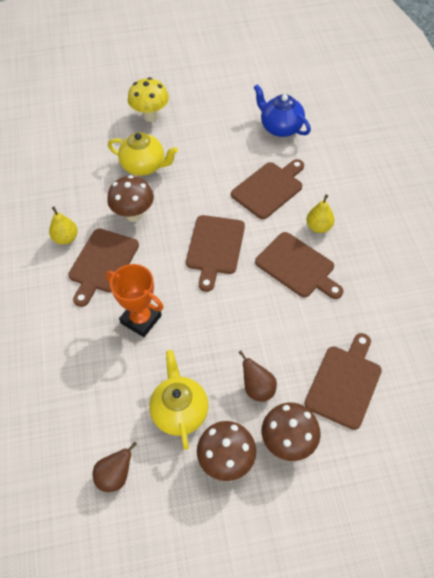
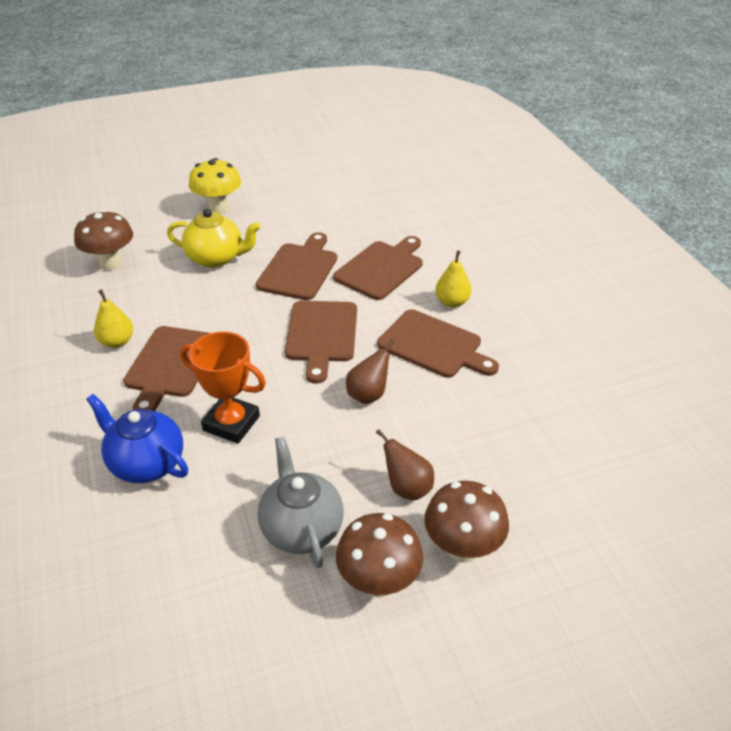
camera: 10 degrees left, 15 degrees down
(115, 476) = (215, 624): brown pear -> brown pear (368, 395)
(134, 214) = (208, 309): brown mushroom -> brown mushroom (111, 264)
(180, 411) = (301, 528): yellow teapot -> grey teapot
(280, 127) = (384, 208): blue teapot -> blue teapot (146, 463)
(344, 383) = (524, 468): brown cutting board -> brown cutting board (299, 269)

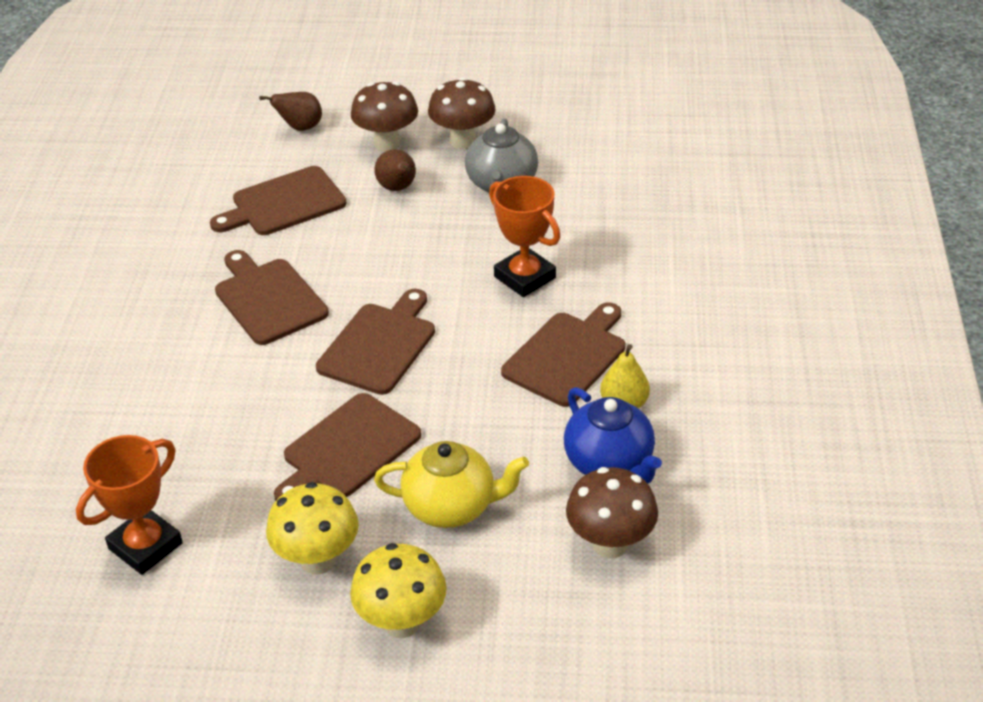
camera: 155 degrees left, 0 degrees up
(146, 463) = (618, 263): blue teapot -> blue teapot (610, 464)
(216, 258) = (451, 506): yellow teapot -> yellow teapot turned 150 degrees clockwise
(280, 220) = (318, 560): none -> yellow mushroom
(368, 395) = (375, 268): brown pear -> brown pear (300, 128)
(377, 204) = (145, 546): none -> orange trophy
(381, 268) = (241, 418): brown cutting board -> brown cutting board (284, 203)
(452, 302) = (199, 344): yellow pear -> none

